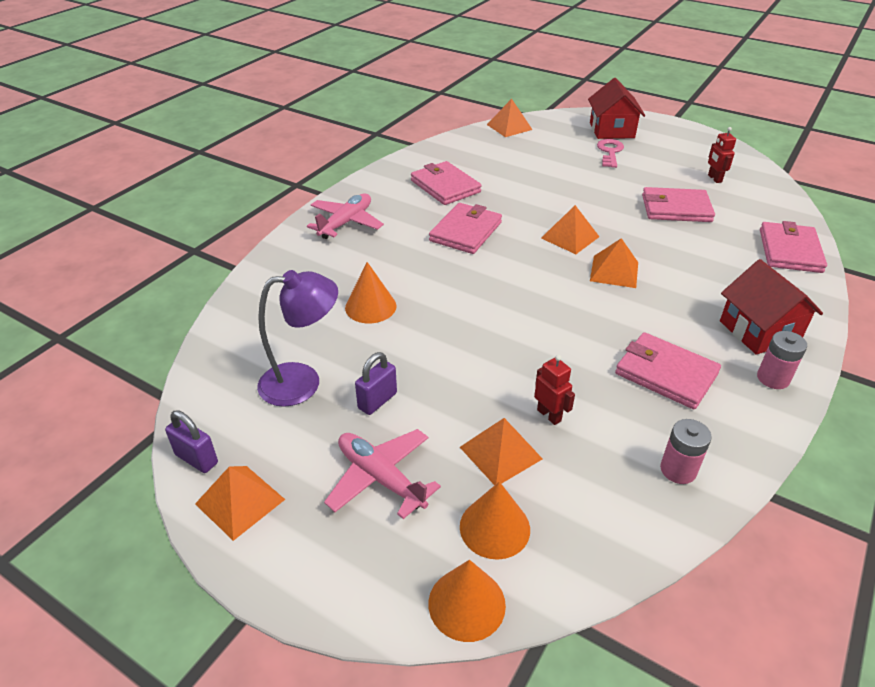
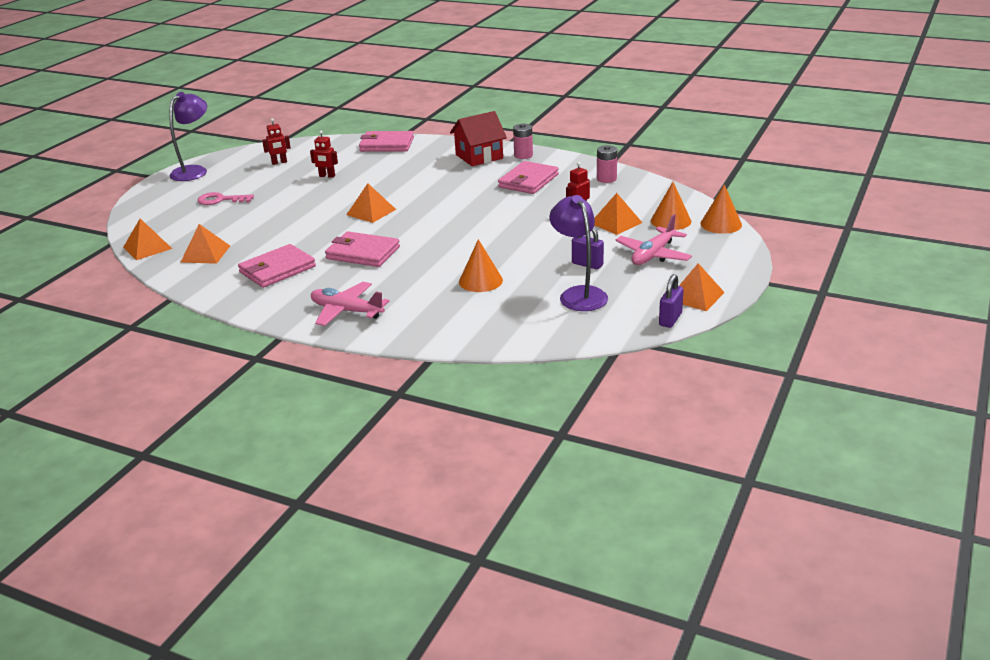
camera: 95 degrees left, 10 degrees down
(611, 130) = (173, 200): red house -> none
(614, 271) = (418, 196): orange pyramid -> orange pyramid (205, 254)
(676, 208) = (327, 176): pink wallet -> red robot
(685, 135) = (194, 171): none -> purple lamp

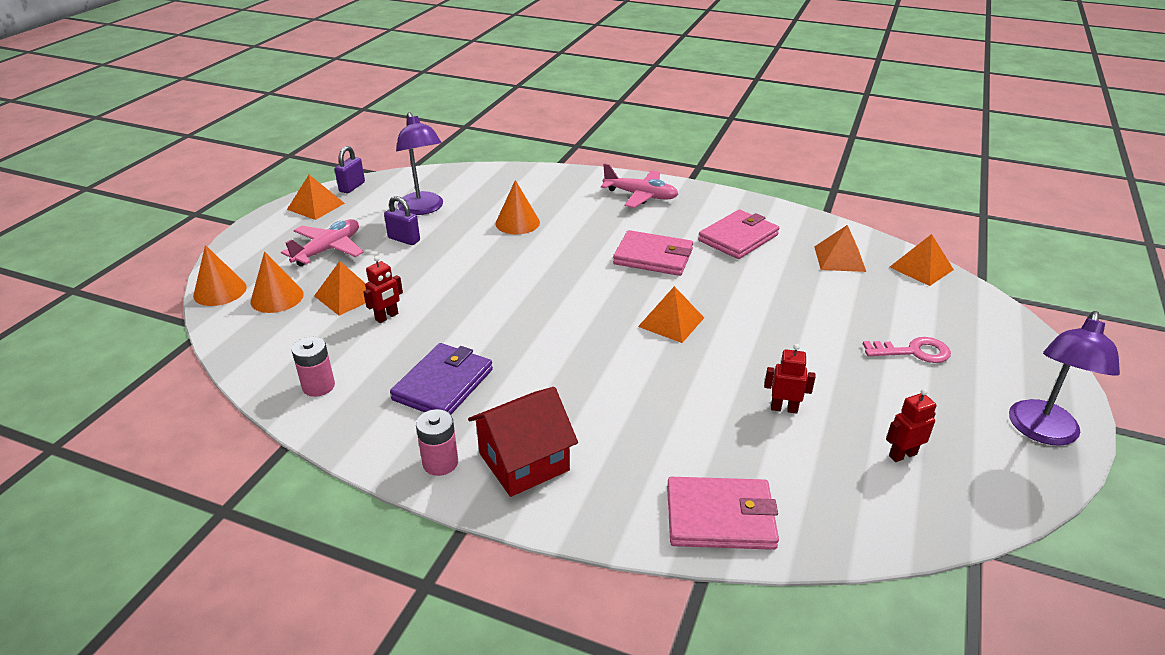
camera: 175 degrees right, 5 degrees up
(528, 181) = (443, 384): pink wallet -> purple wallet

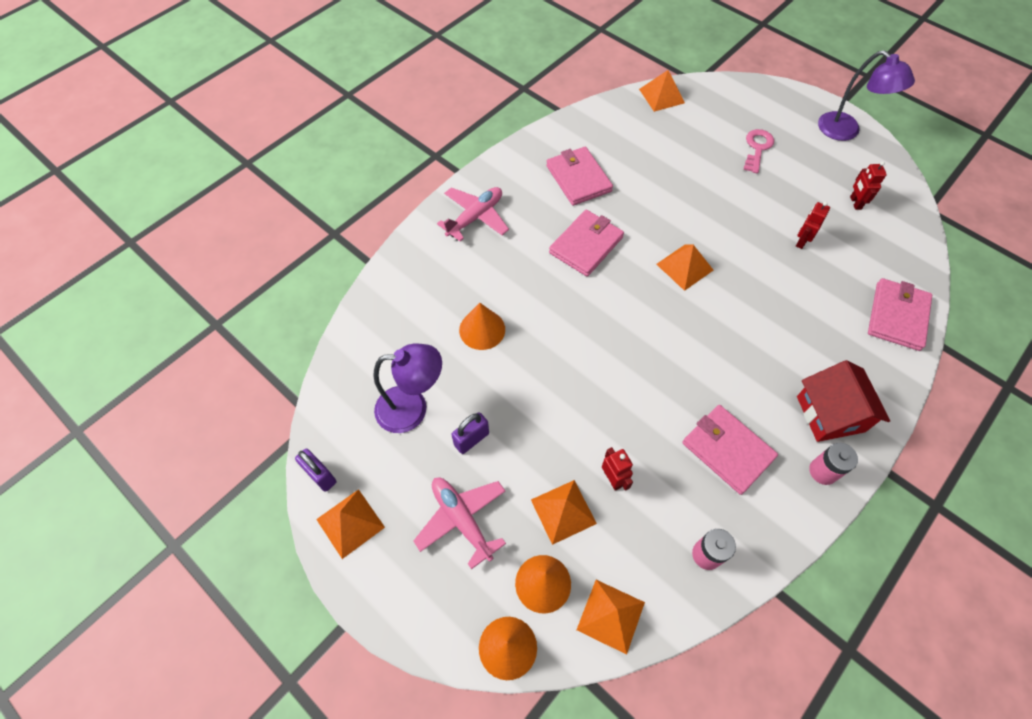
camera: 70 degrees left, 25 degrees up
(443, 384) = (727, 450): purple wallet -> pink wallet
(839, 259) = (633, 132): orange pyramid -> orange pyramid (611, 616)

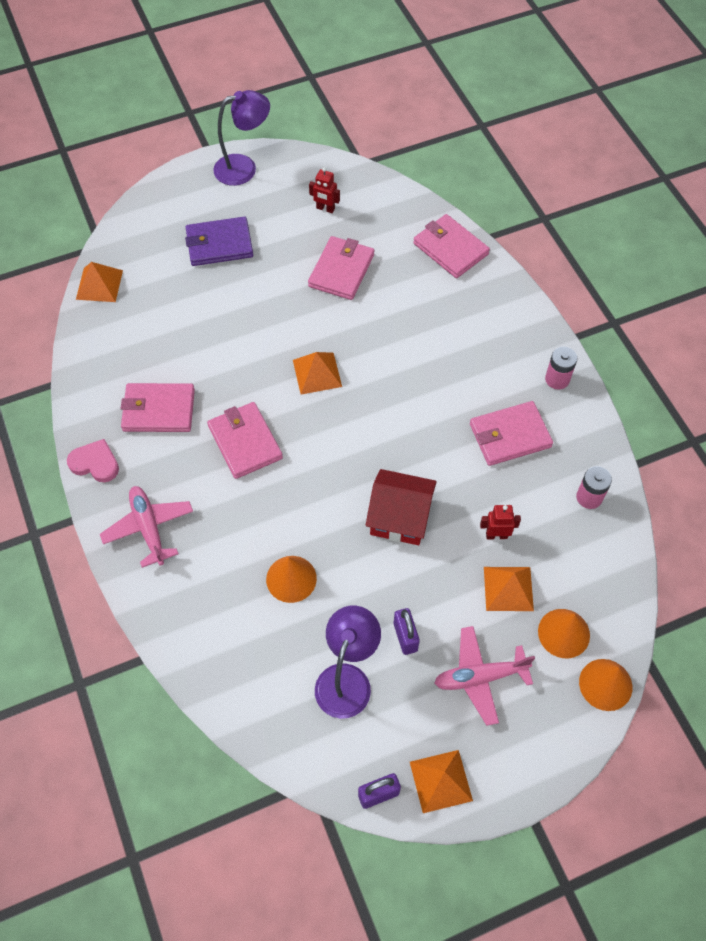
camera: 65 degrees left, 0 degrees up
(510, 162) = (95, 463): none -> pink heart
(611, 616) = (610, 592): orange pyramid -> none
(757, 148) = (219, 244): pink key -> purple wallet
(801, 241) = (341, 270): red robot -> pink wallet
(830, 414) = (512, 346): red house -> red house (400, 517)

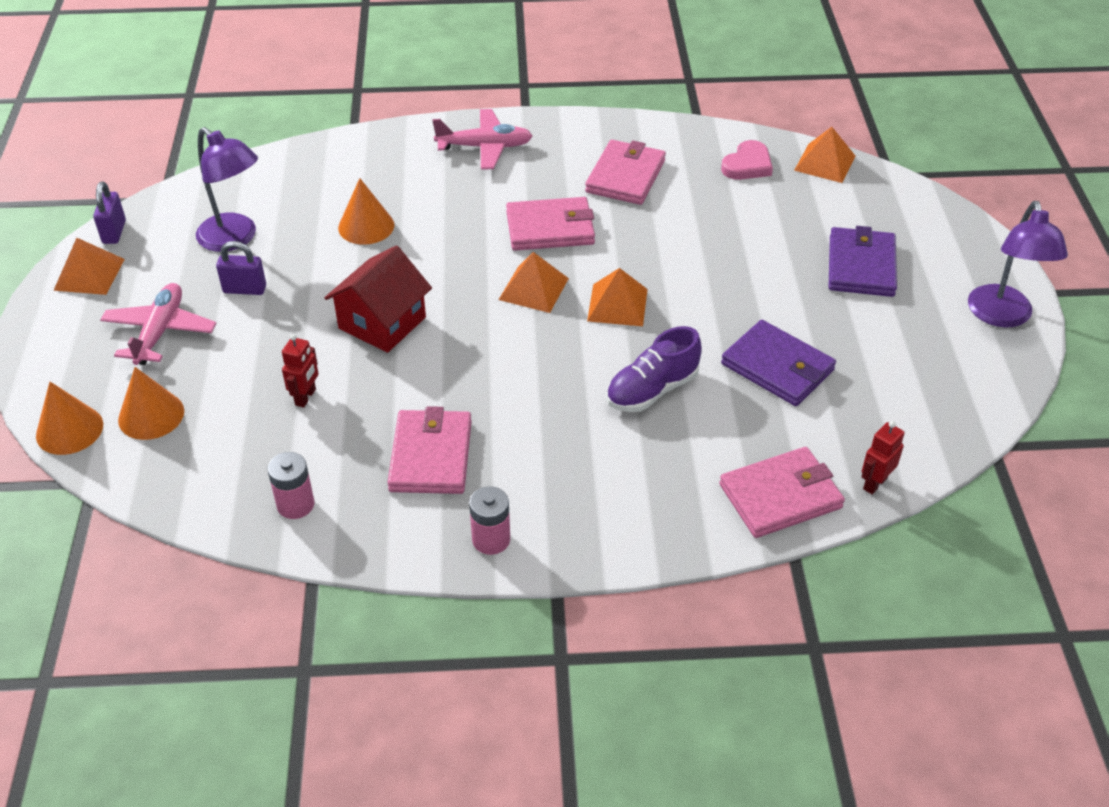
camera: 110 degrees right, 15 degrees down
(95, 463) = (581, 126): pink heart -> pink heart (747, 165)
(325, 209) = (900, 379): red robot -> red robot (874, 483)
(341, 270) = (777, 367): pink wallet -> purple wallet
(393, 331) = (652, 390): none -> purple shoe
(508, 588) = (236, 386): orange pyramid -> orange pyramid (533, 289)

